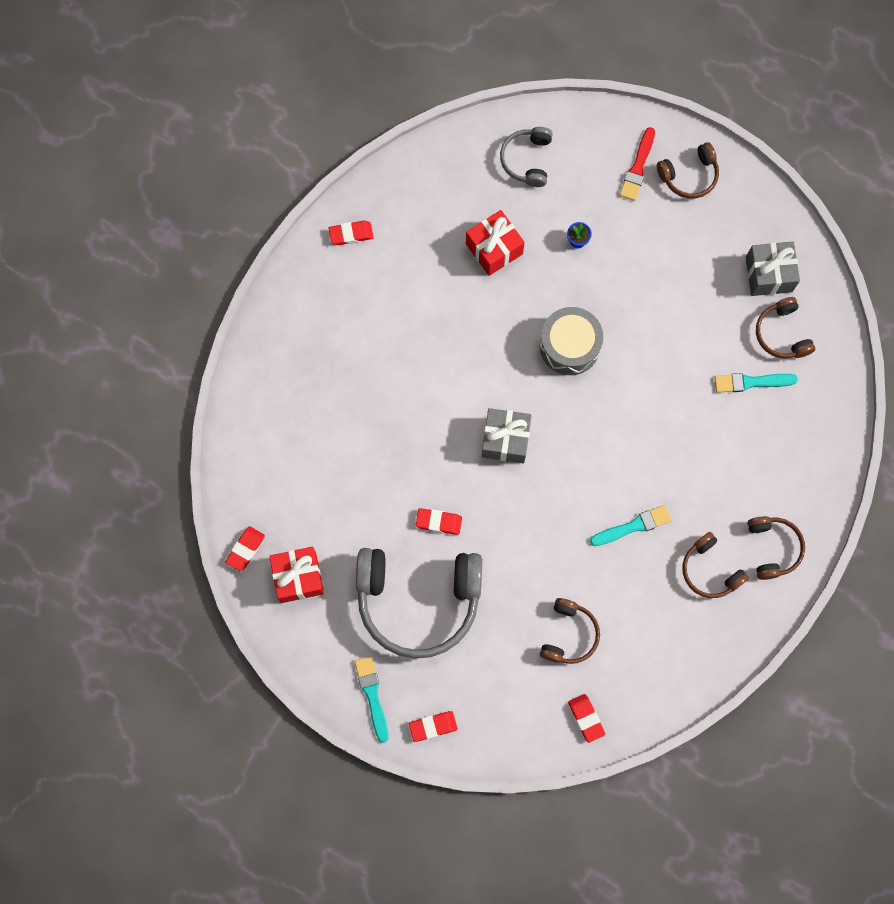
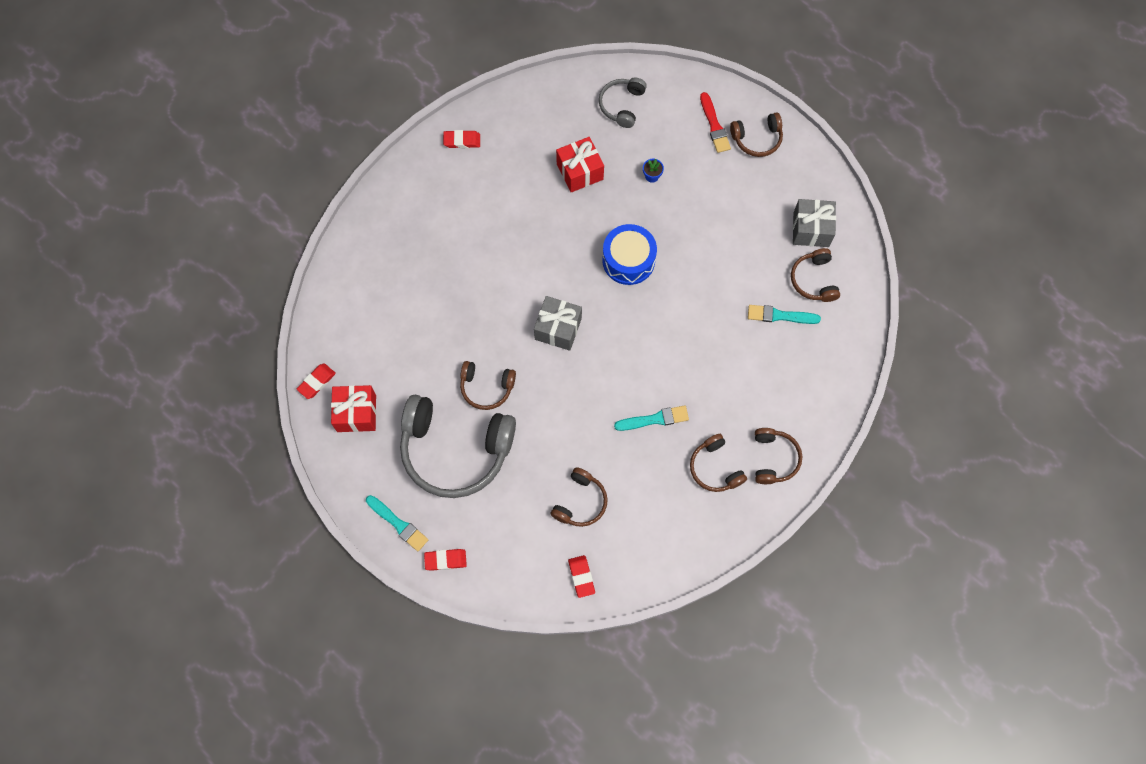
camera: 10 degrees right, 5 degrees down
(372, 695) = (398, 524): turquoise brush -> turquoise brush turned 135 degrees clockwise
(438, 522) = (486, 387): red eraser -> brown headphones
(569, 346) = (628, 260): grey drum -> blue drum
(637, 167) = (714, 125): red brush -> red brush turned 45 degrees counterclockwise

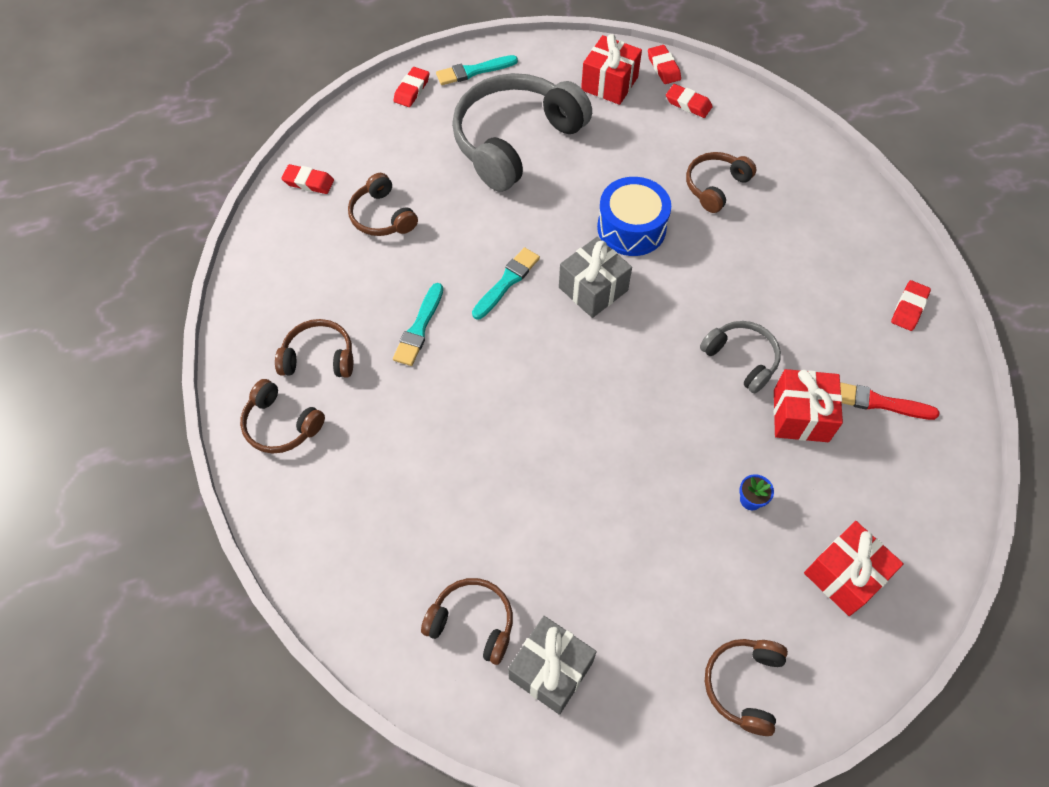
camera: 120 degrees right, 10 degrees down
(348, 346) = (688, 104): none -> red eraser
(486, 387) = (566, 194): brown headphones -> brown headphones (715, 186)
(622, 105) = (887, 523): grey headphones -> grey headphones (741, 359)
(628, 260) = (639, 406): blue drum -> blue drum (631, 228)
(667, 115) = (844, 575): none -> red gift
(714, 125) = (796, 634): red brush -> red brush (879, 402)
(780, 316) = (451, 543): turquoise brush -> turquoise brush (507, 282)

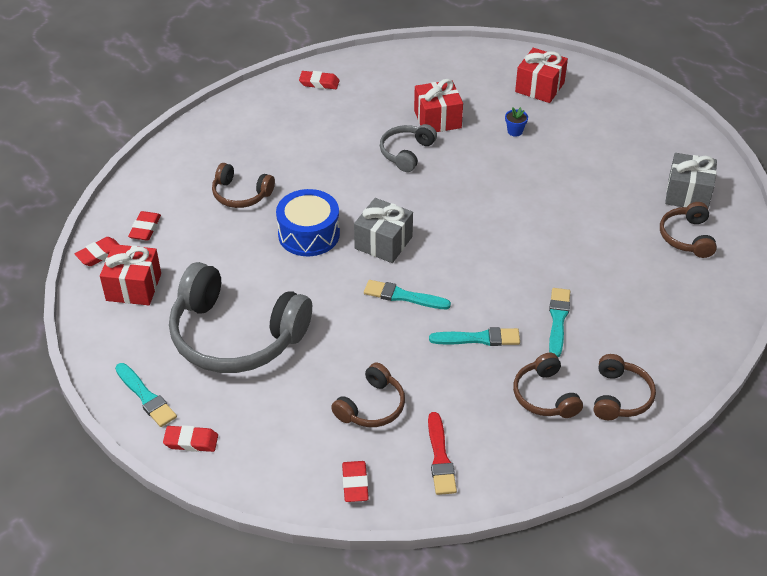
camera: 110 degrees left, 15 degrees down
(408, 411) = (558, 320): none -> turquoise brush
(744, 685) = (635, 115): brown headphones -> none
(879, 402) = (406, 88): red brush -> red brush (440, 458)

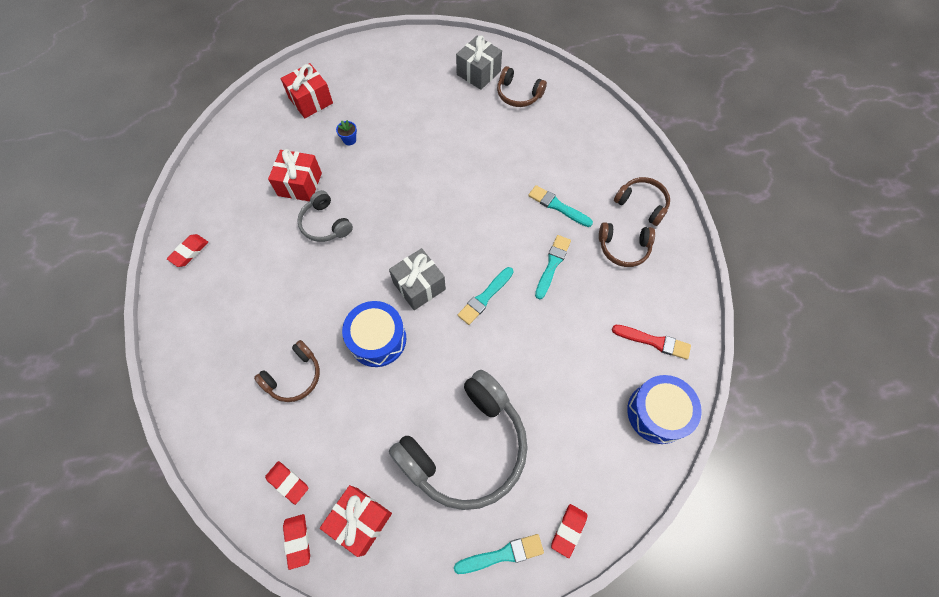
camera: 65 degrees left, 20 degrees up
(355, 484) = (657, 413): red eraser -> blue drum
(371, 406) = (587, 369): brown headphones -> none

